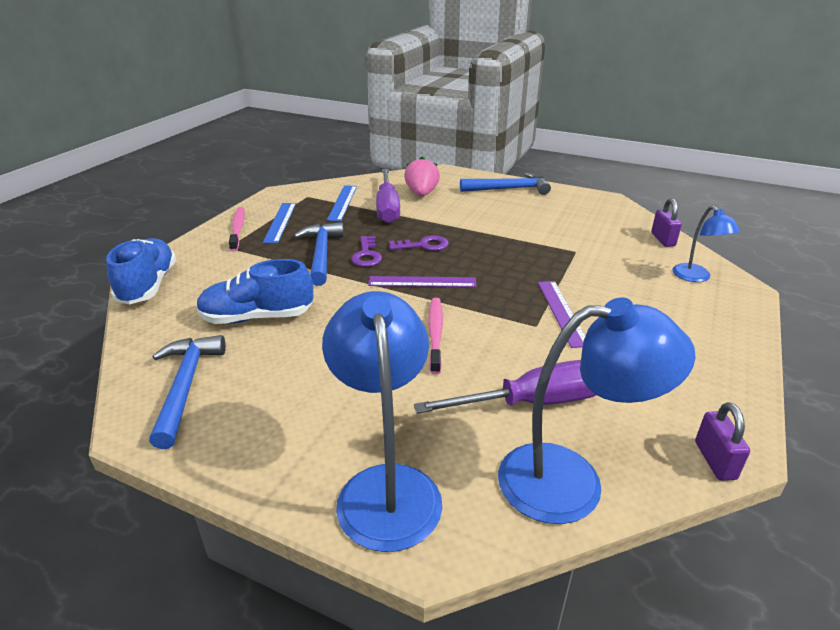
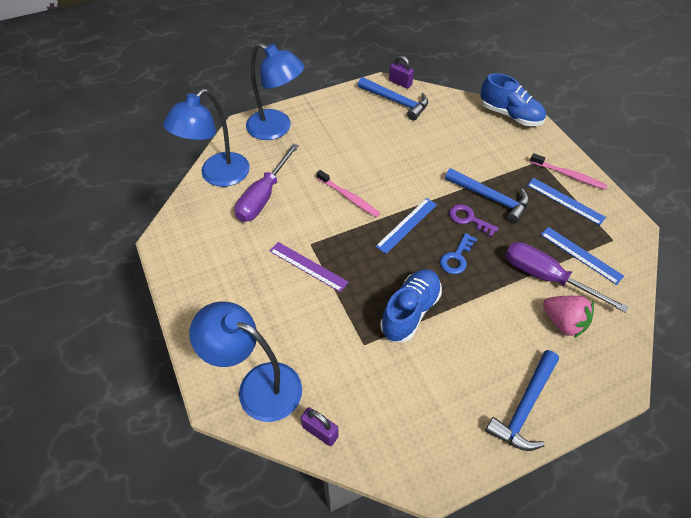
camera: 130 degrees right, 20 degrees up
(257, 317) = (434, 141): blue shoe -> blue shoe (410, 311)
(422, 282) = (406, 225): purple ruler -> blue ruler
(423, 245) = (457, 257): purple key -> blue key
(696, 277) = (258, 386): blue lamp -> blue lamp, size x1.82
(715, 460) = (168, 226): purple padlock -> purple padlock (400, 83)

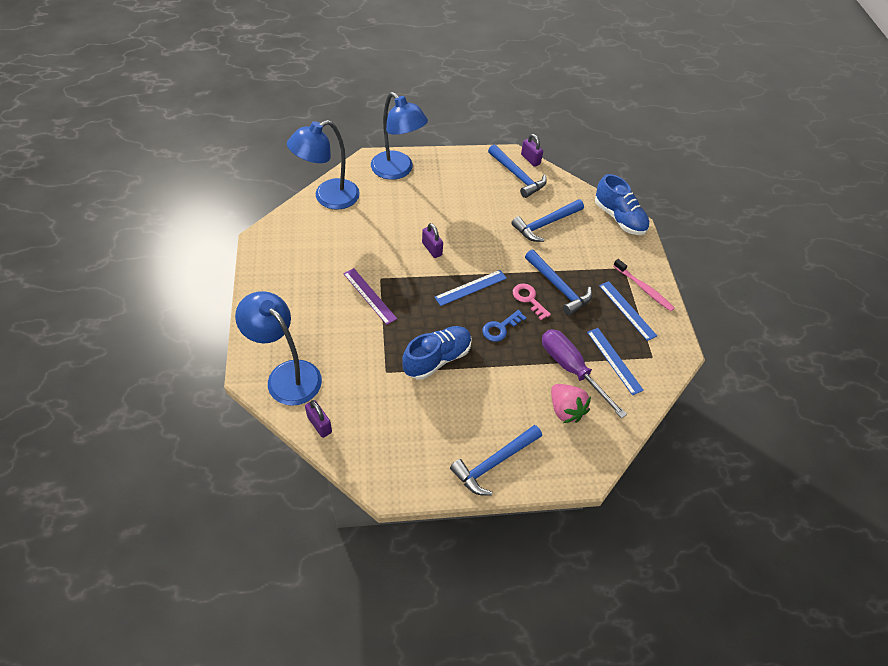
camera: 15 degrees right, 0 degrees up
(263, 196) = (359, 227): purple screwdriver -> none
(349, 197) = (432, 249): pink toothbrush -> purple padlock
(446, 140) = (545, 224): none -> blue hammer
(468, 219) = (528, 299): purple key -> pink key

